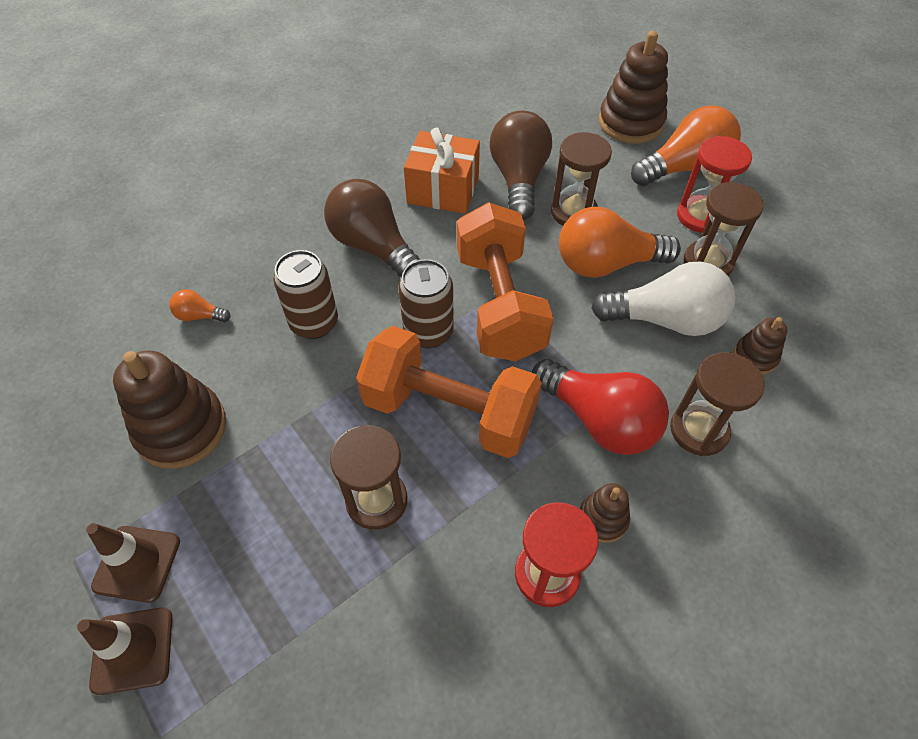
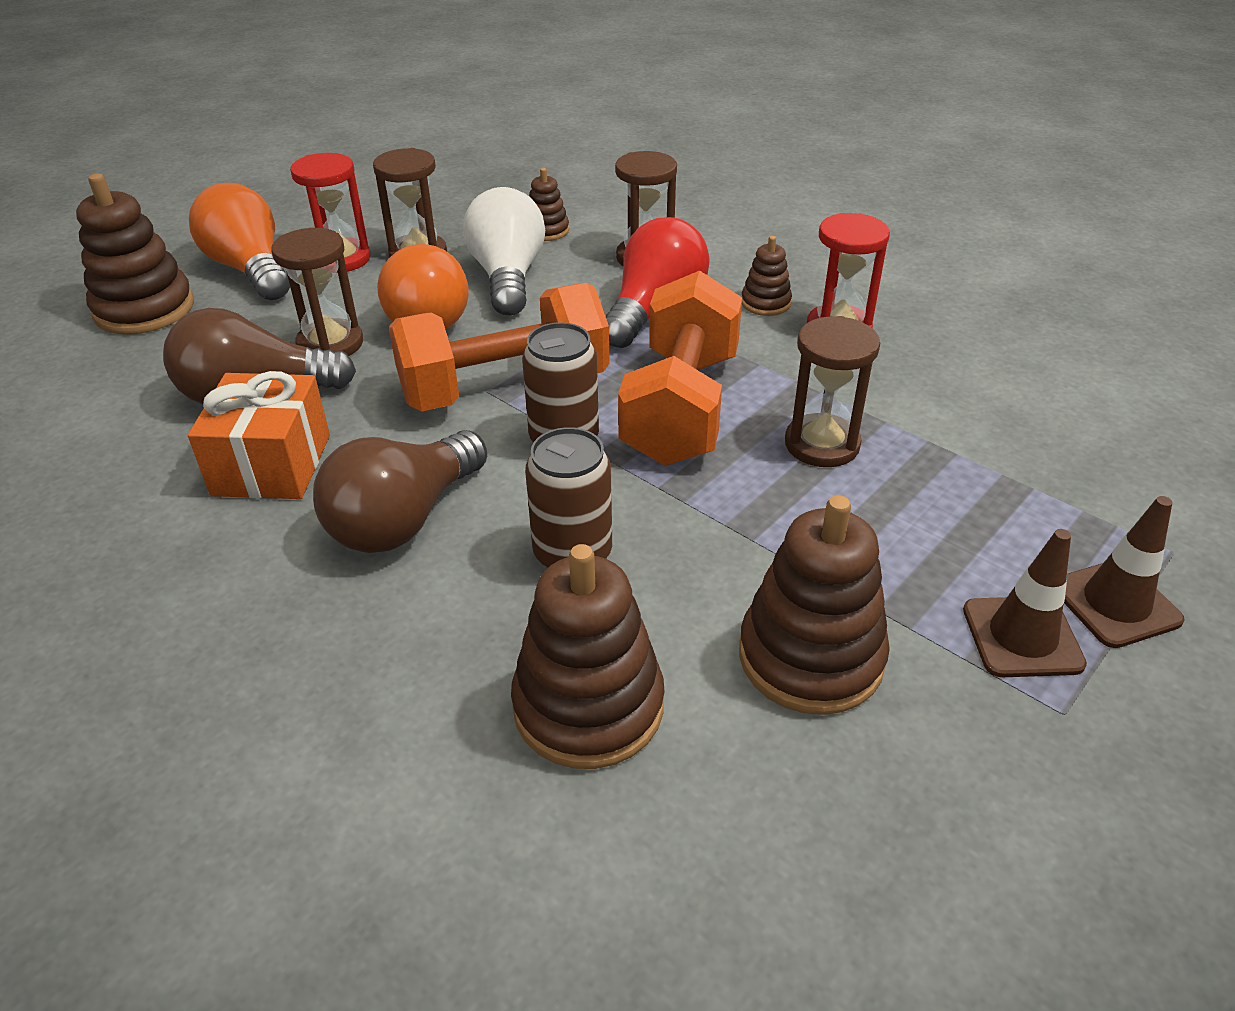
camera: 100 degrees left, 15 degrees down
(199, 316) = (588, 706): orange light bulb -> brown stacking toy

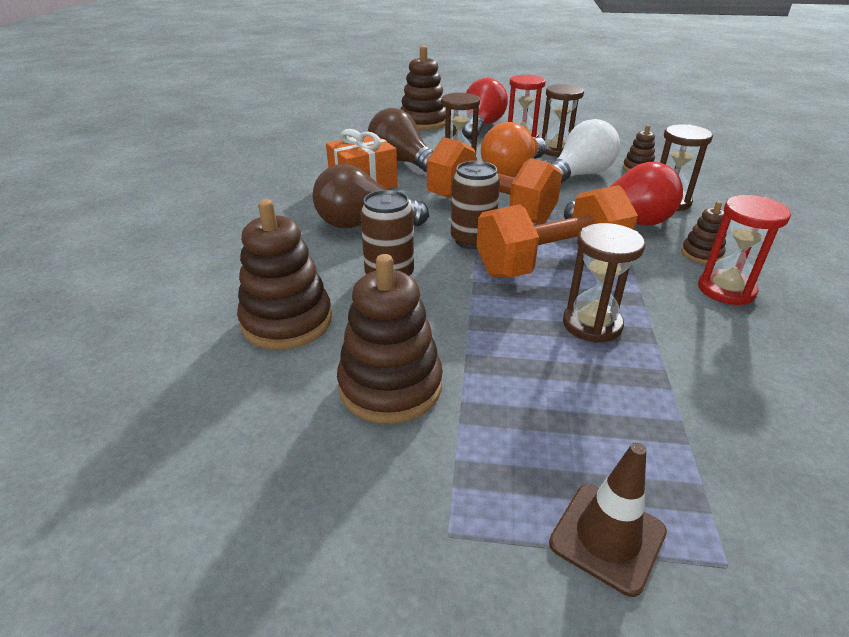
camera: 55 degrees right, 5 degrees down
(250, 269) = (481, 126): orange light bulb -> red light bulb
(1022, 637) = (507, 486): brown traffic cone -> none

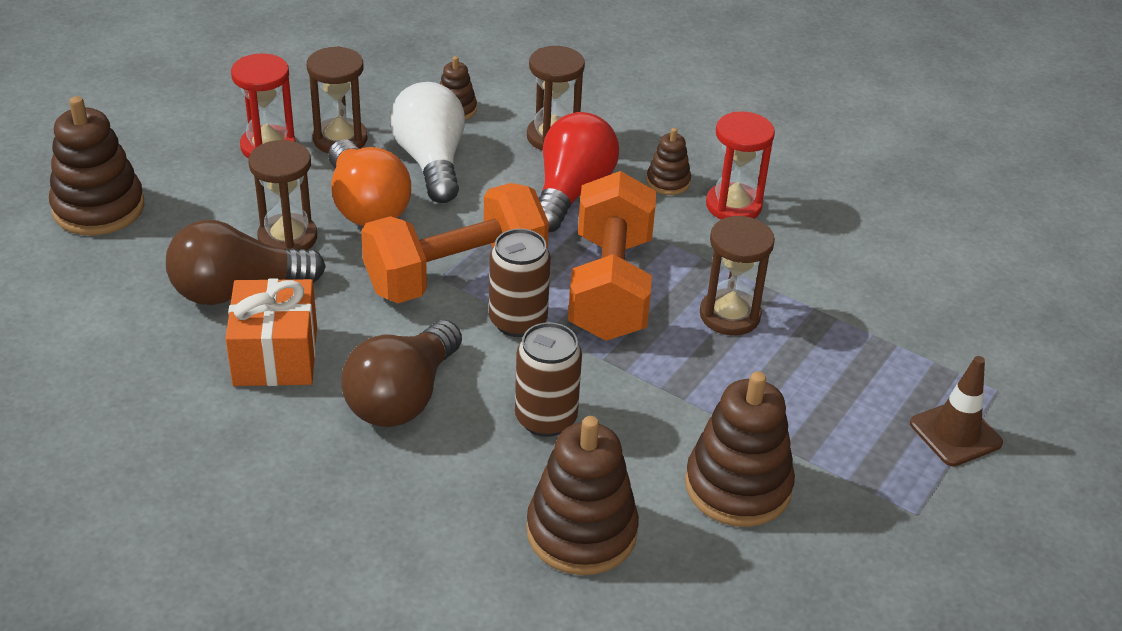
camera: 65 degrees left, 5 degrees up
(481, 126) = (184, 161): red light bulb -> none

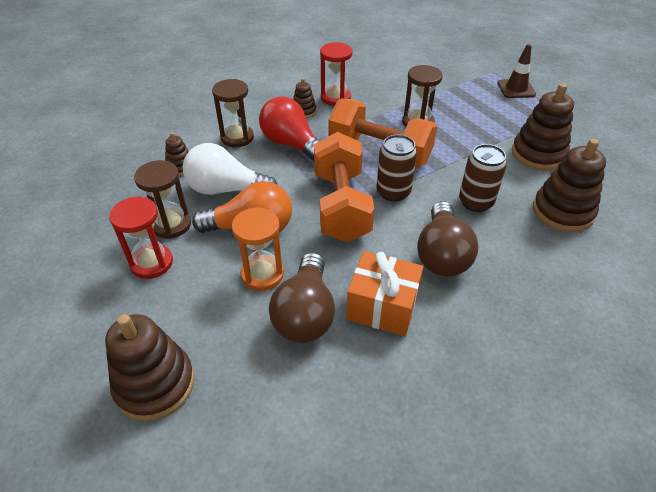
camera: 65 degrees left, 5 degrees up
(287, 238) = (262, 274): brown hourglass -> orange hourglass
(402, 397) = (442, 254): brown light bulb -> brown light bulb turned 45 degrees clockwise

